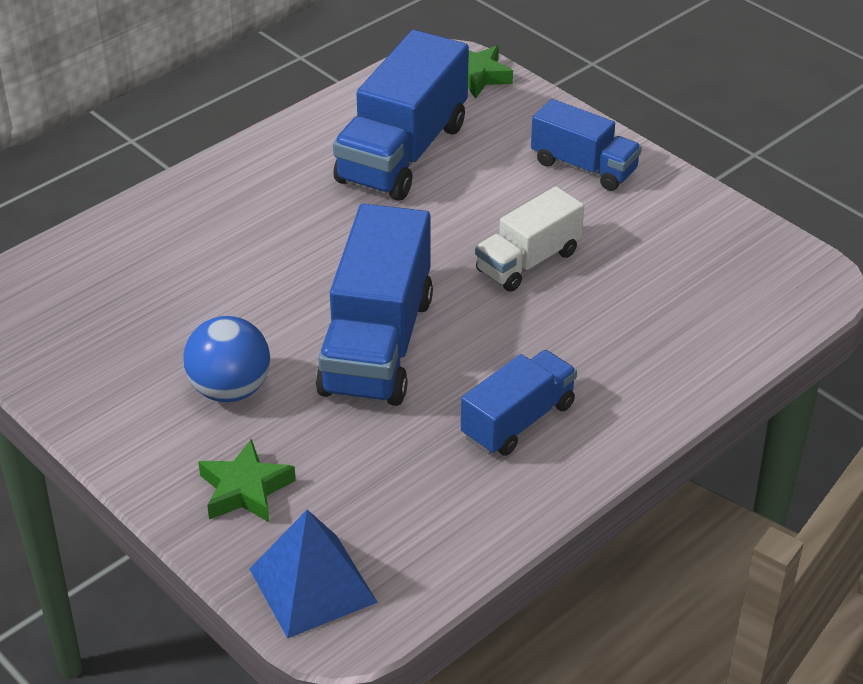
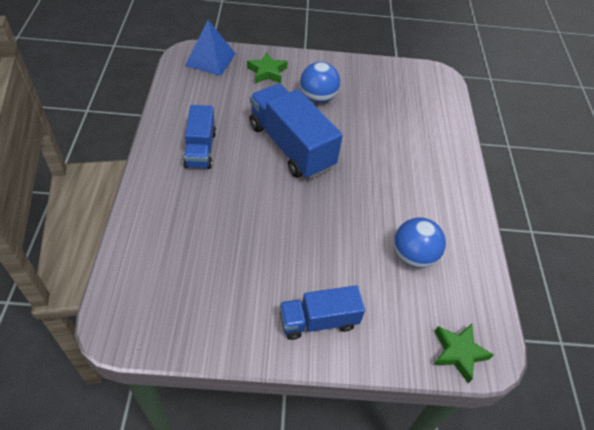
camera: 130 degrees right, 10 degrees up
(402, 153) = (413, 256): blue truck -> blue ball
(528, 261) = (278, 230): white truck -> none

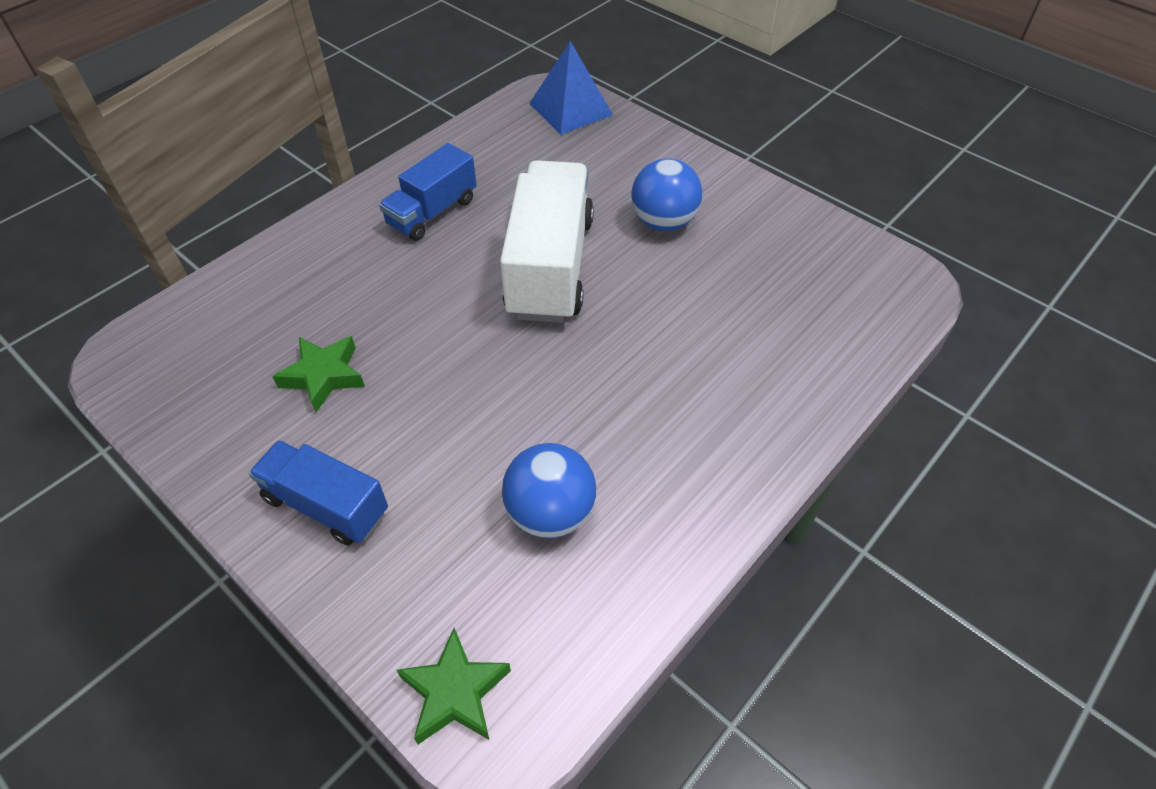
camera: 45 degrees right, 0 degrees up
(267, 72) = (629, 156): green star -> green star (323, 376)
(291, 146) = (550, 266): blue truck -> white truck

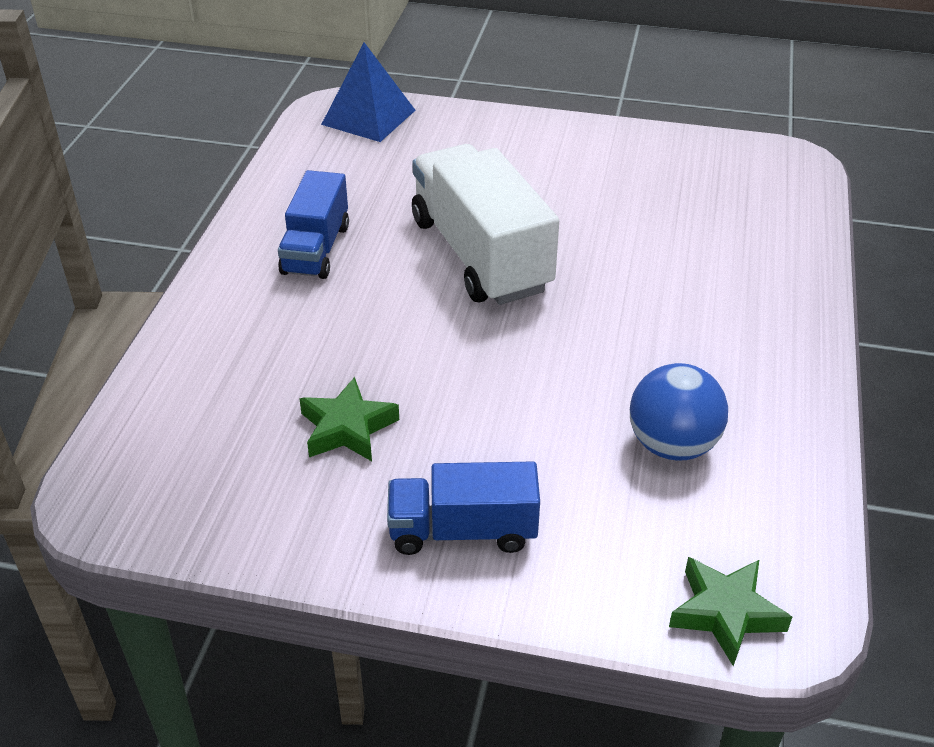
camera: 30 degrees left, 10 degrees down
(663, 222) = (549, 184): blue ball -> none

